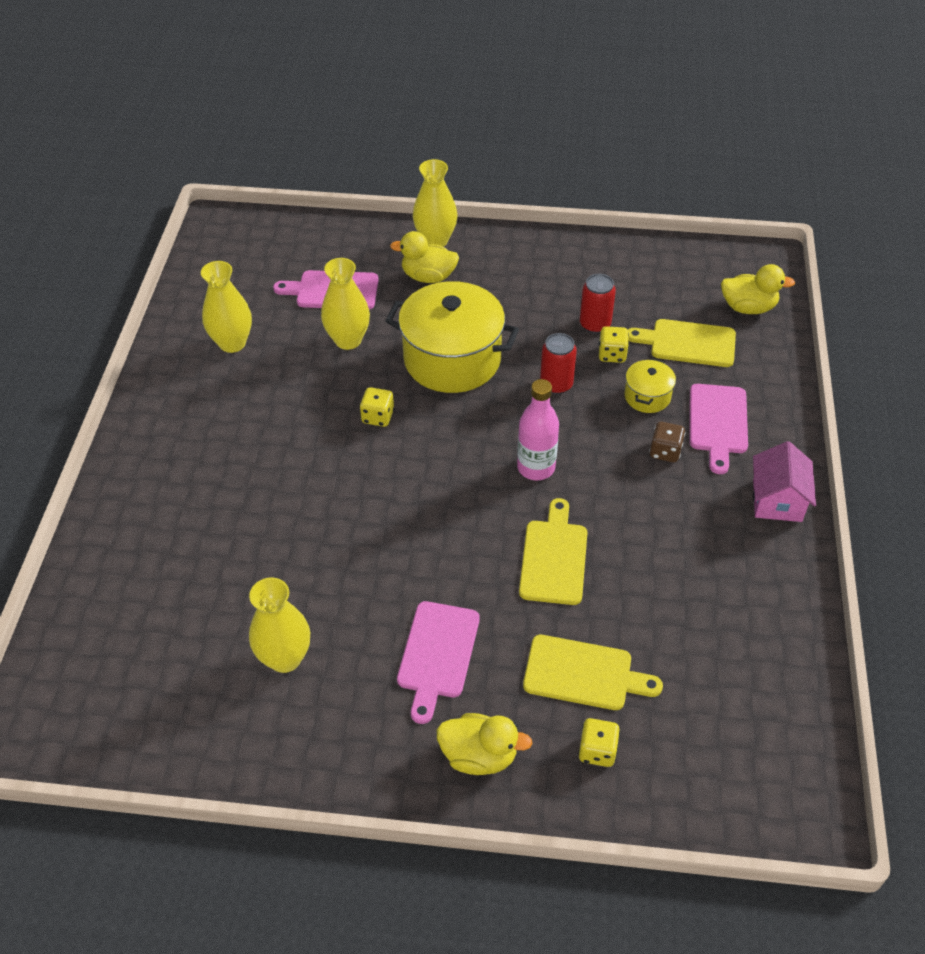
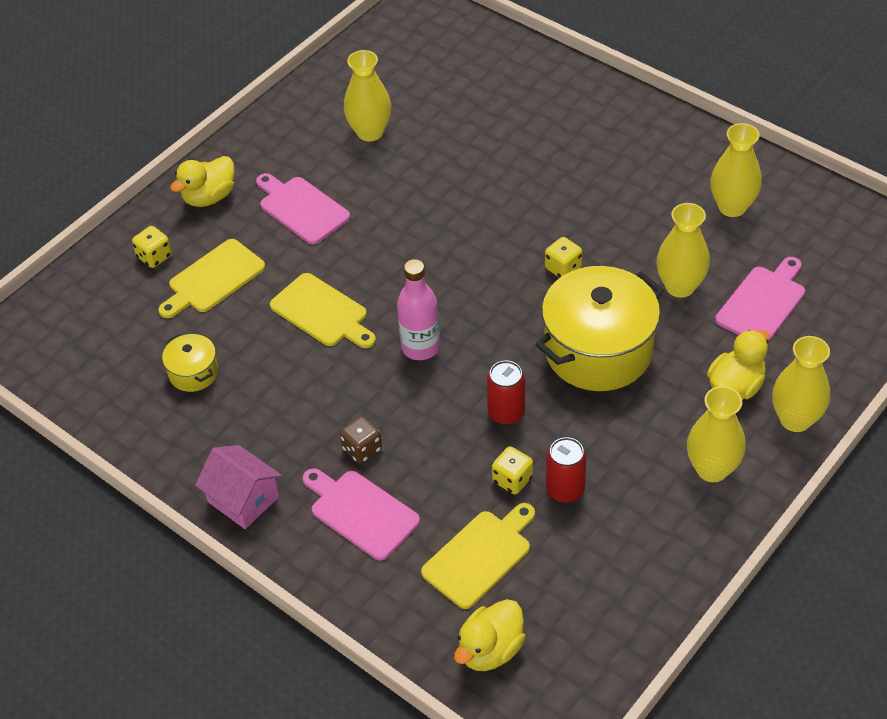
camera: 125 degrees right, 0 degrees up
(512, 263) = (712, 469): none -> yellow vase
(647, 396) = (436, 476): yellow pot -> yellow pot (193, 373)

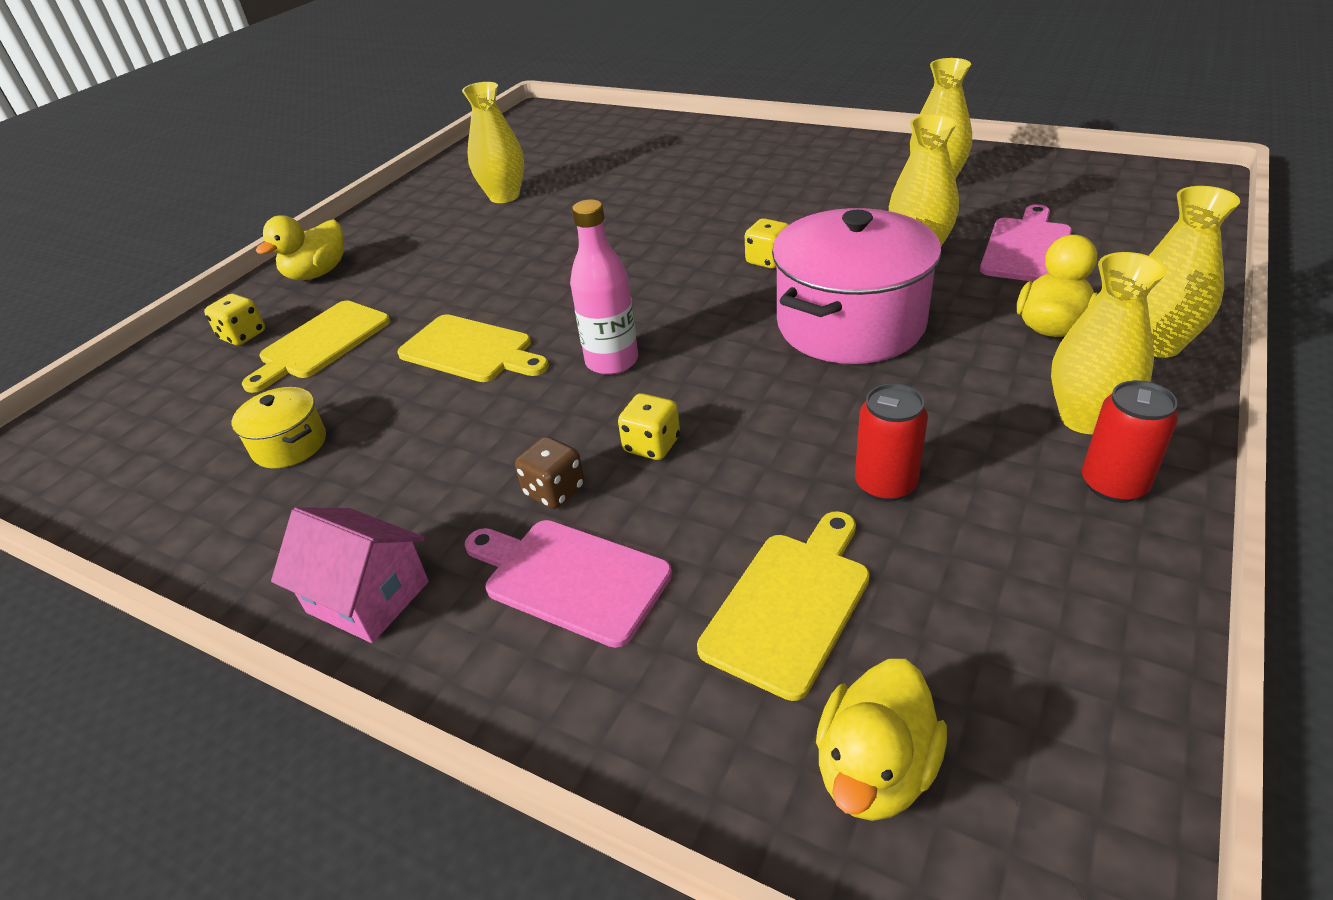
camera: 10 degrees left, 10 degrees down
(301, 208) = (432, 264): pink cutting board -> none
(506, 413) = (756, 409): red can -> red can (1113, 485)
(512, 480) = (798, 487): yellow dice -> yellow dice (652, 445)
(598, 351) = (850, 324): yellow pot -> pink pot

